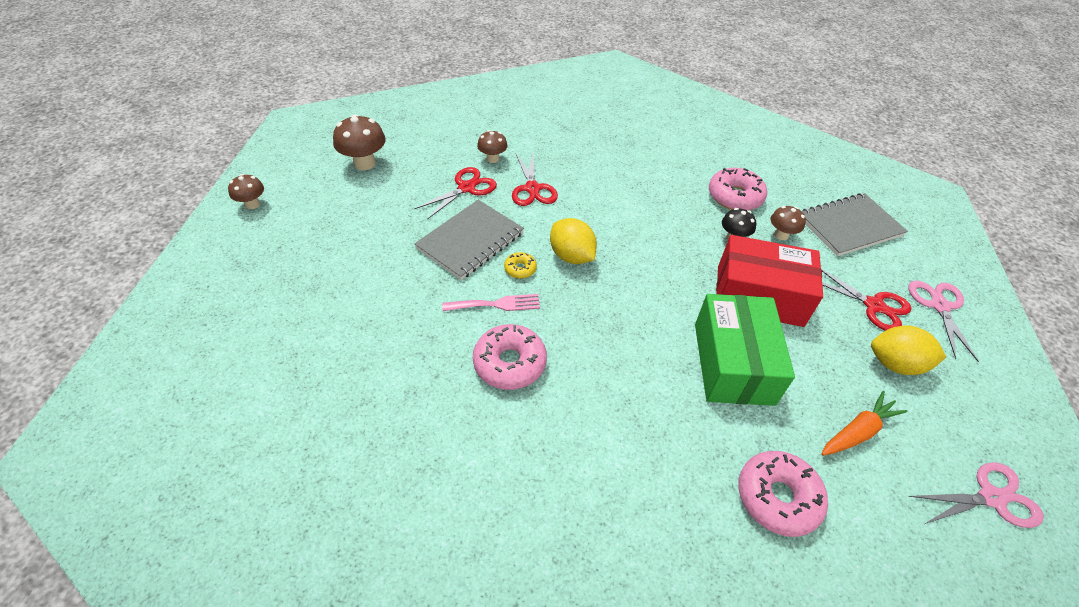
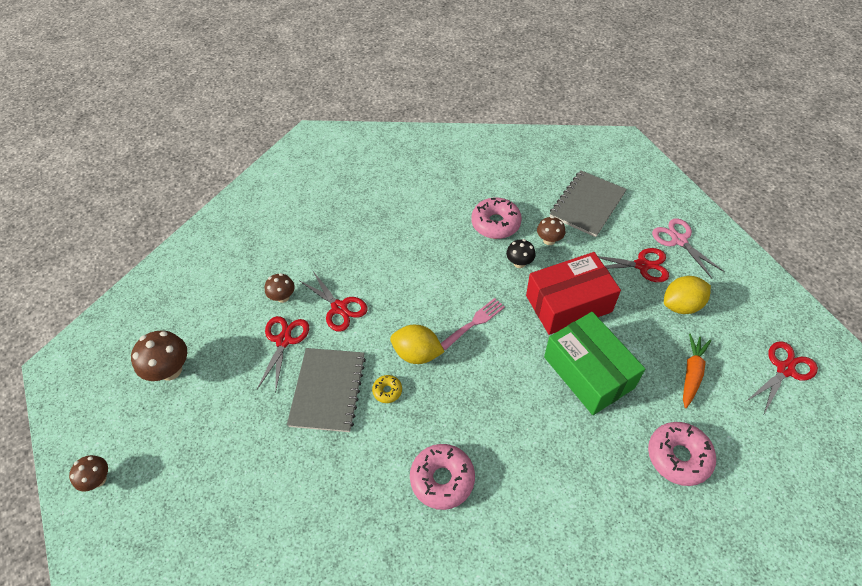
camera: 30 degrees left, 5 degrees up
(496, 304) = (394, 435): pink fork -> pink fork (474, 322)
(991, 497) = (784, 369): pink scissors -> red scissors

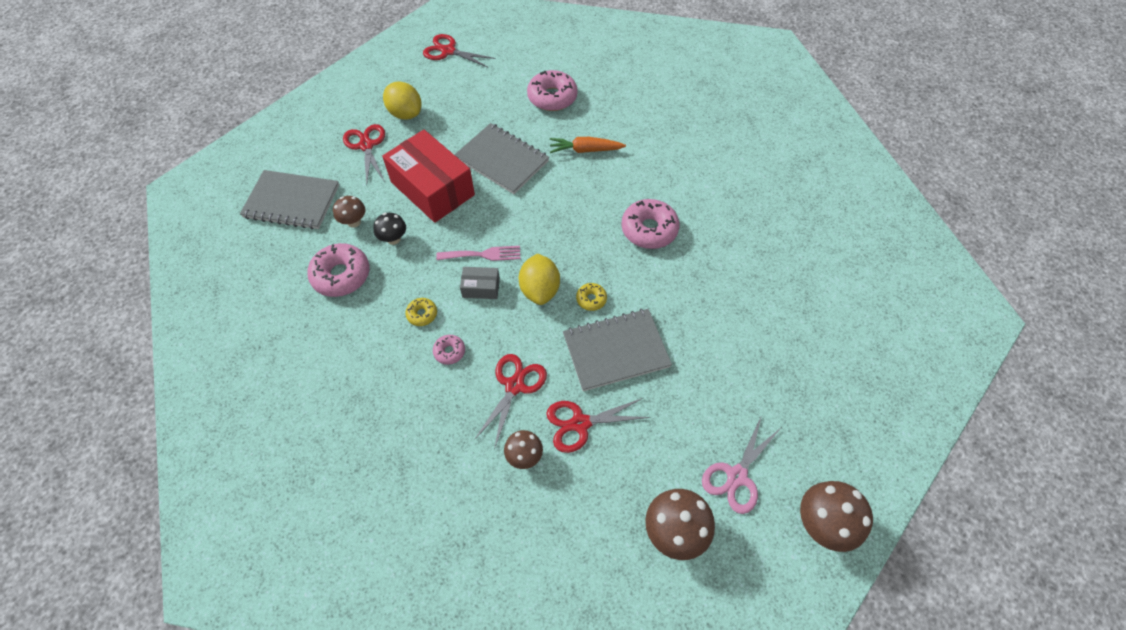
camera: 115 degrees left, 5 degrees up
(98, 479) = (822, 523): brown mushroom -> brown mushroom, size x1.64
(391, 275) = (449, 351): none -> pink donut
(434, 265) = (422, 314): none -> yellow donut
(440, 311) = (481, 288): none -> grey box
(474, 322) = (483, 254): pink fork -> pink fork turned 150 degrees clockwise
(588, 372) = (502, 160): green box -> grey notebook
(679, 240) = (326, 125): pink scissors -> pink scissors (737, 476)
(691, 373) = (474, 99): orange carrot -> orange carrot (585, 150)

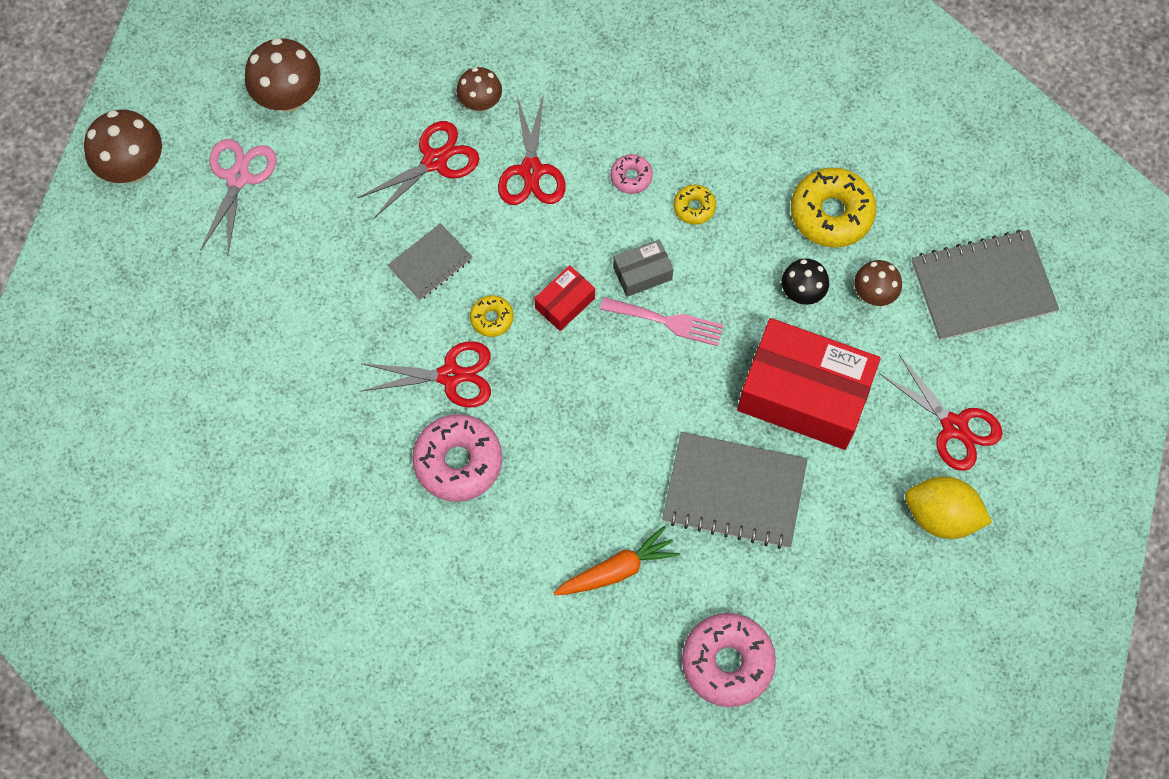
camera: 155 degrees right, 10 degrees up
(341, 275) = (831, 213): pink donut -> yellow donut
(448, 51) = (969, 692): red scissors -> red scissors (450, 375)
(483, 254) = (667, 321): pink fork -> pink fork turned 135 degrees counterclockwise
(540, 290) = (565, 303): yellow lemon -> red box
(615, 350) = (430, 263): grey notebook -> grey notebook, size x0.56

